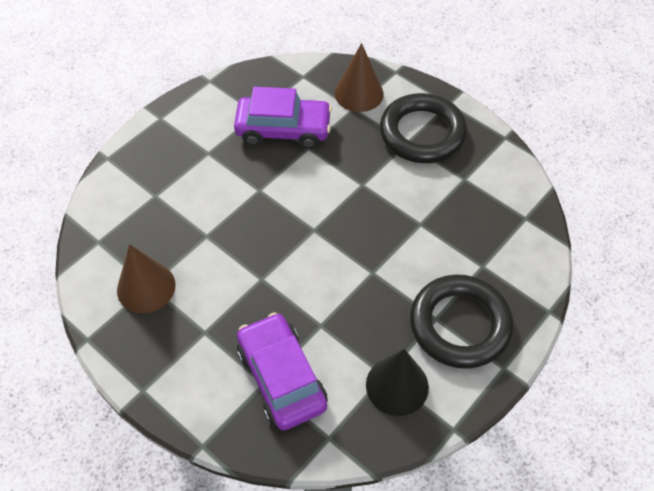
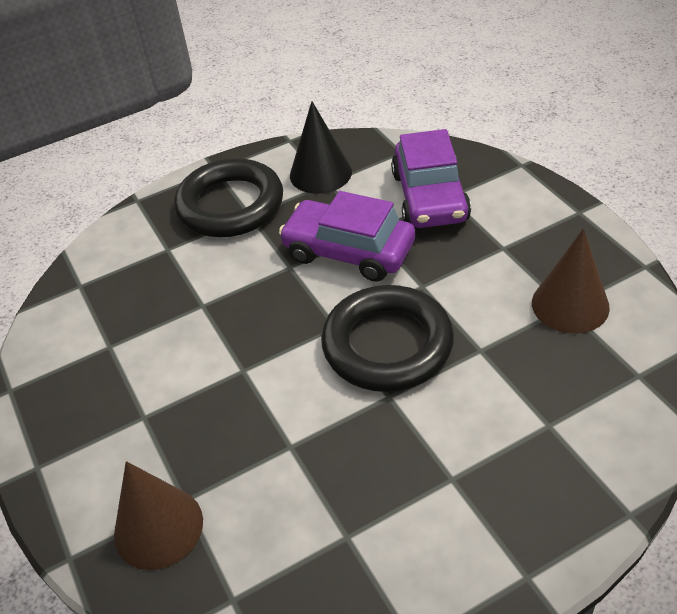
camera: 155 degrees left, 10 degrees down
(283, 129) = (315, 489): purple car -> purple car (349, 251)
(422, 133) = (113, 425): black ring -> black ring (387, 345)

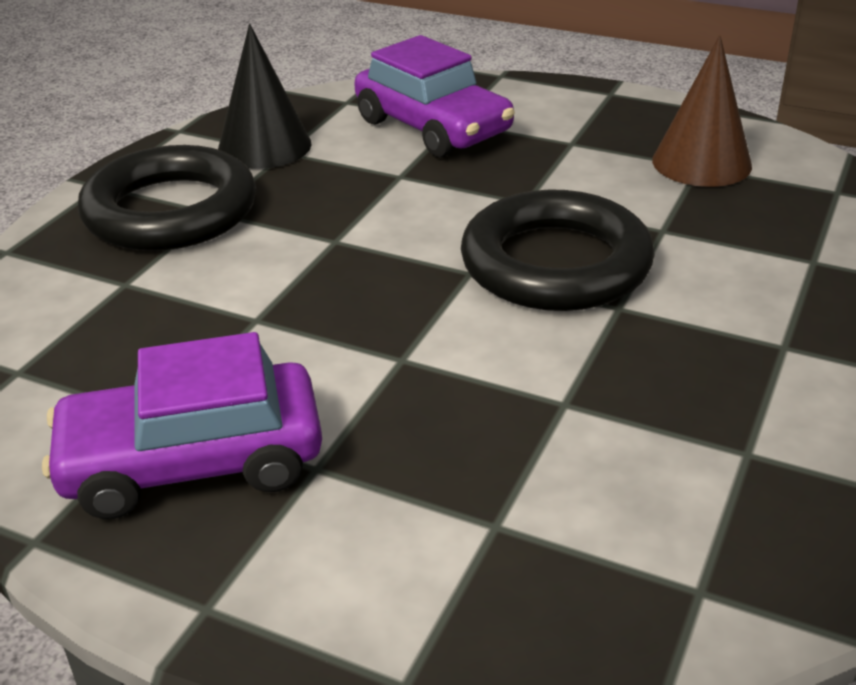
camera: 40 degrees left, 10 degrees down
(158, 527) = (498, 572): brown cone -> none
(349, 251) = (396, 201): purple car -> purple car (192, 461)

